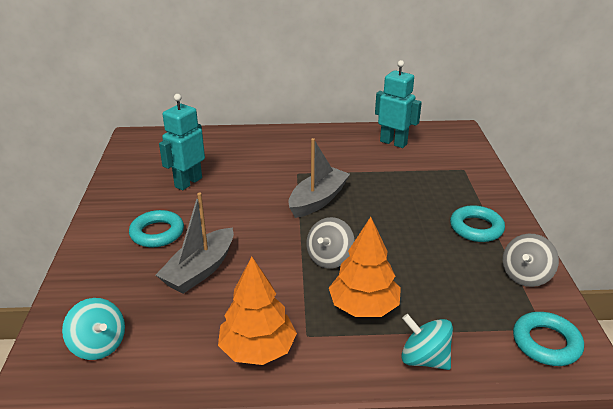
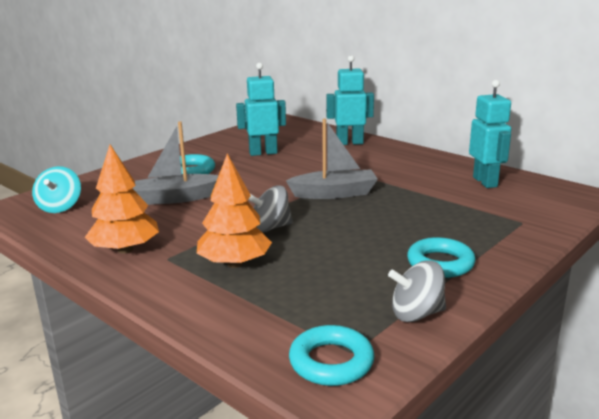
camera: 45 degrees right, 10 degrees down
(242, 141) = (349, 143): none -> turquoise robot
(424, 359) = (211, 312): turquoise spinning top -> none

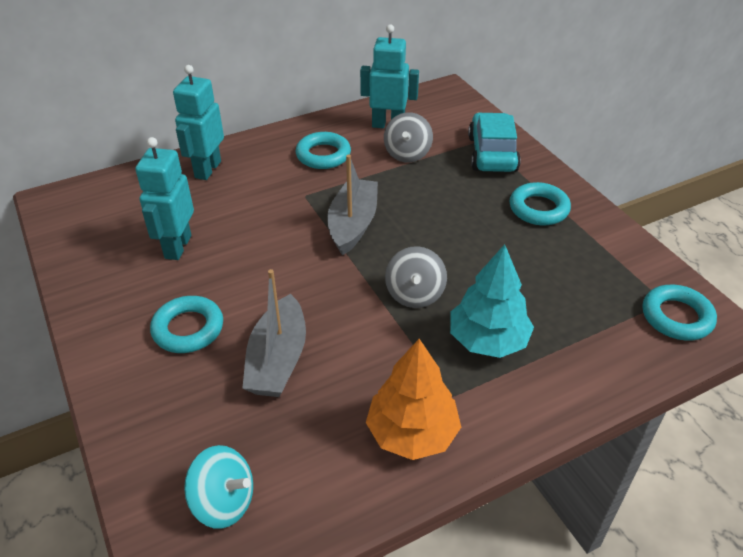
camera: 70 degrees left, 20 degrees up
(234, 263) = (488, 340): orange tree -> turquoise tree
(410, 169) = (323, 155): none -> turquoise ring
(416, 314) = (616, 249): grey spinning top -> grey spinning top (407, 154)
(505, 229) = (492, 153): none -> turquoise car

